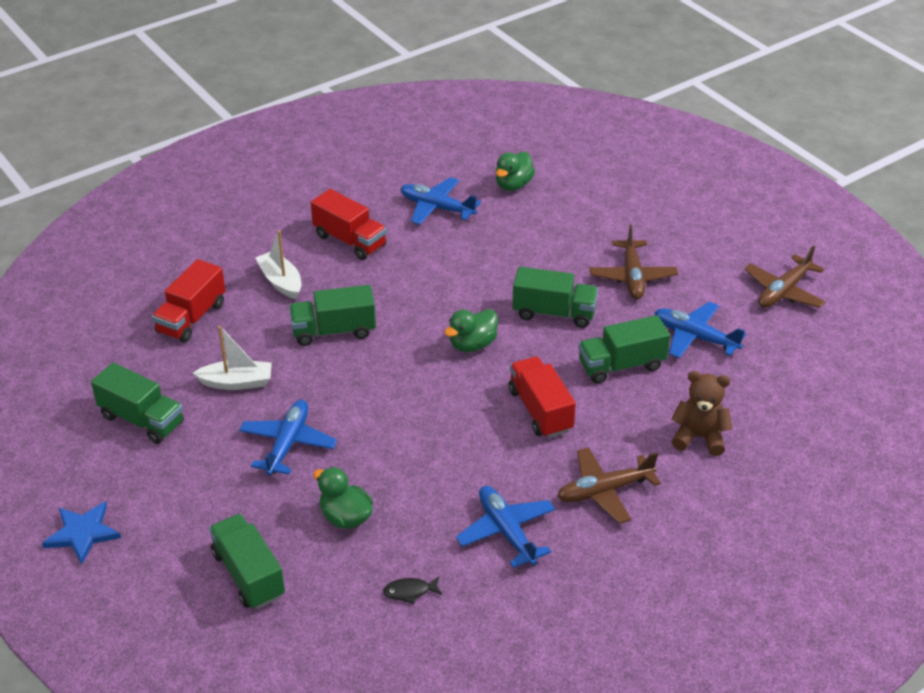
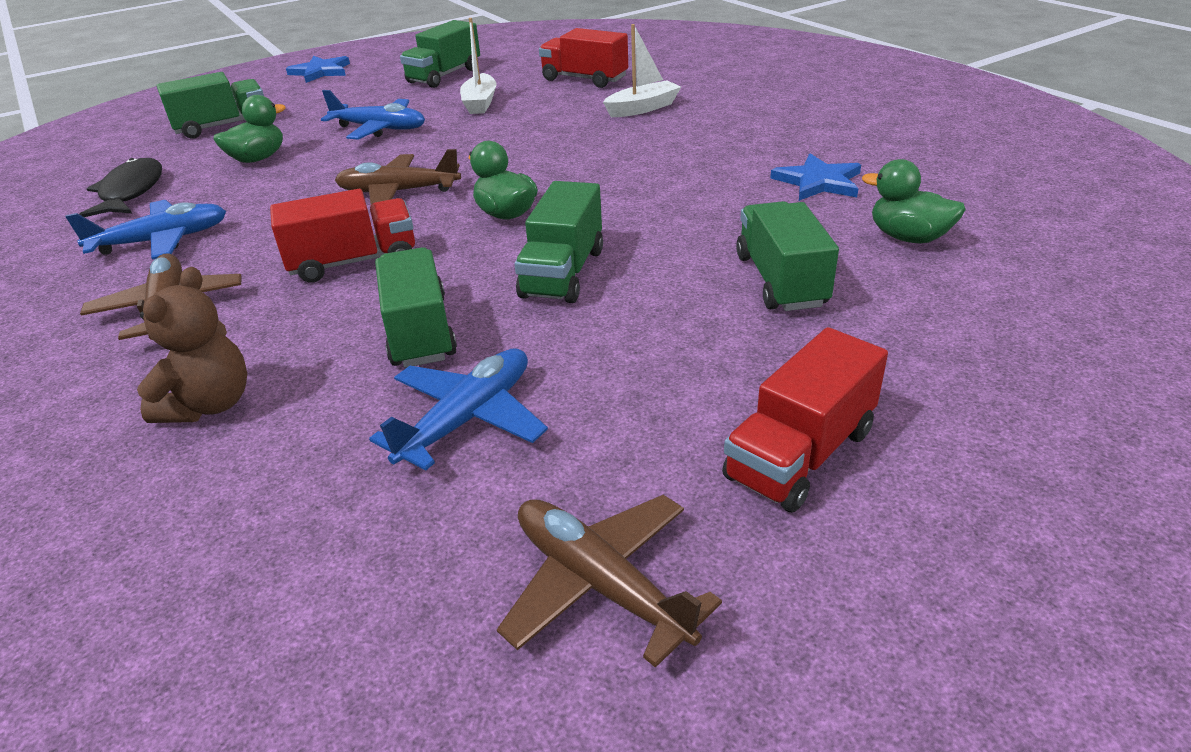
camera: 95 degrees right, 5 degrees down
(333, 331) = (551, 137): green truck -> green truck (781, 280)
(350, 241) = (726, 135): red truck -> red truck (800, 454)
(410, 592) = (131, 192): black fish -> black fish, size x1.97
(436, 207) = (818, 182): blue plane -> blue star
(632, 277) = (655, 352): brown plane -> brown plane (398, 192)

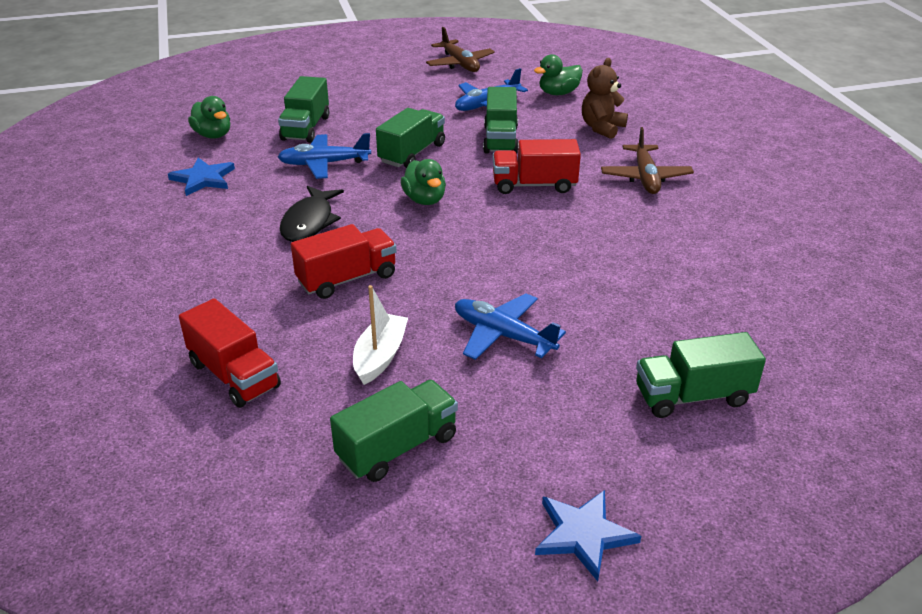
camera: 165 degrees left, 0 degrees up
(131, 192) = (739, 295): black fish -> black fish (309, 222)
(162, 241) = (677, 231): blue plane -> blue plane (324, 164)
(258, 159) = (629, 316): green duck -> green duck (558, 93)
(398, 192) = (497, 238): brown plane -> none
(642, 108) = (228, 295): white boat -> none
(800, 454) = (371, 76): red truck -> red truck (347, 279)

